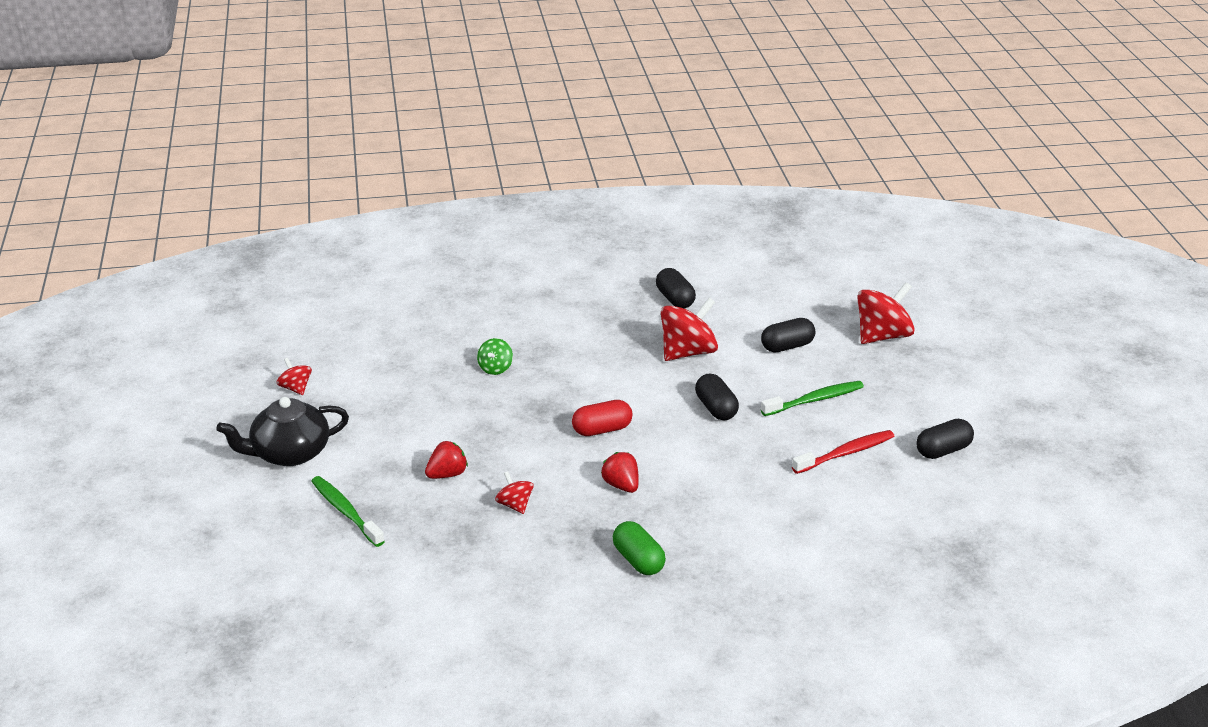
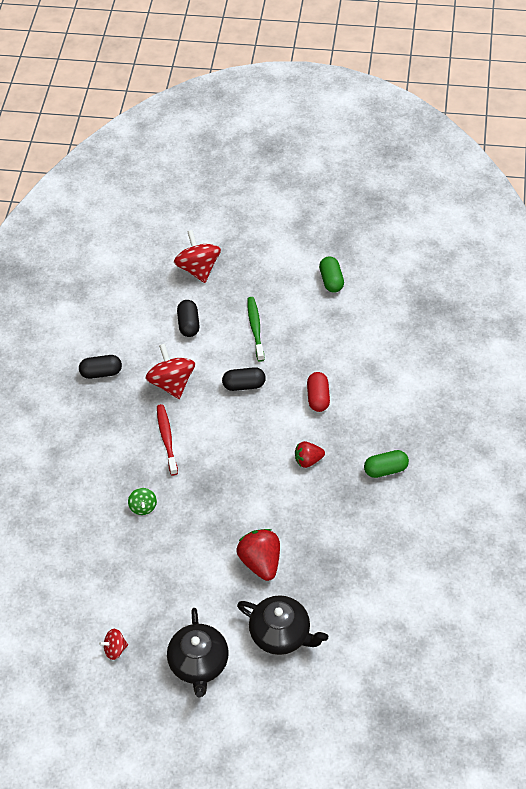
camera: 70 degrees left, 20 degrees up
(345, 511) = (281, 634): green toothbrush -> black teapot
(447, 474) = (261, 562): red strawberry -> red strawberry, size x1.61
(495, 368) = (143, 507): green spinning top -> green spinning top turned 45 degrees clockwise
(515, 505) = (308, 527): red spinning top -> none
(602, 430) = (243, 457): red capsule -> red capsule (318, 397)
(845, 453) = (317, 330): red toothbrush -> red toothbrush (167, 439)
(943, 450) = (331, 280): black capsule -> green capsule

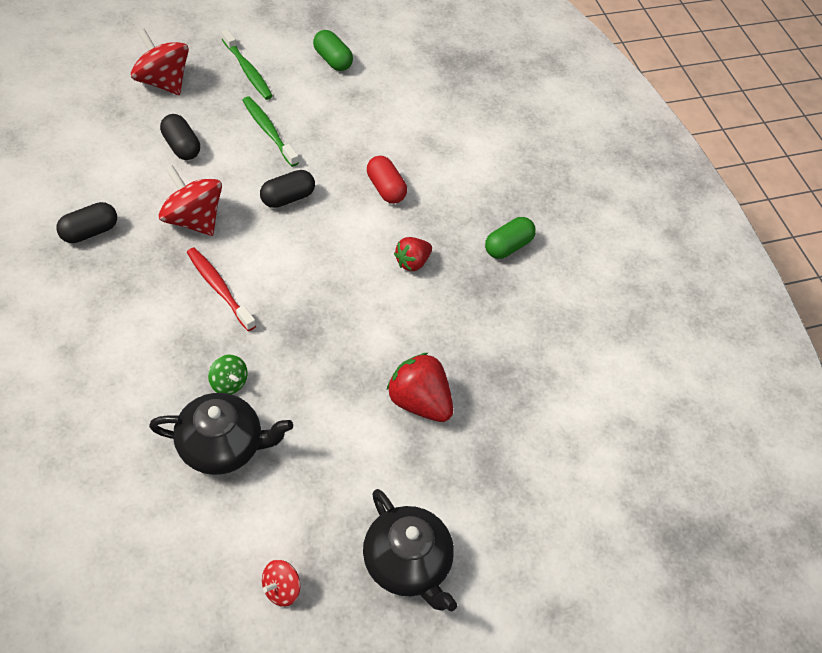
camera: 35 degrees left, 0 degrees up
(263, 274) = (247, 71): none -> green toothbrush
(281, 634) = (493, 483): black teapot -> black teapot (222, 446)

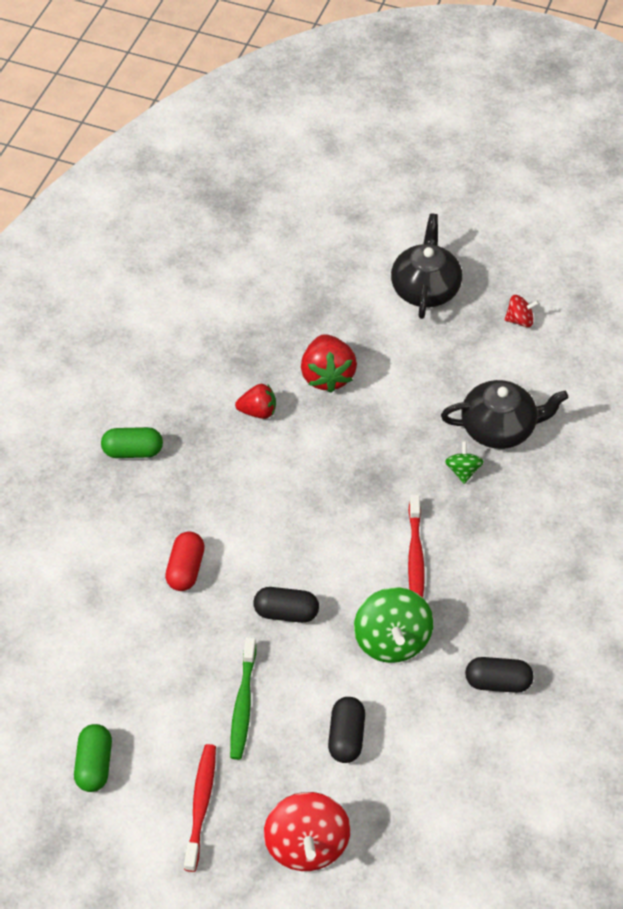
camera: 135 degrees left, 0 degrees up
(193, 219) = (392, 640): red spinning top -> green spinning top
(222, 446) = (499, 428): black teapot -> black teapot turned 135 degrees clockwise
(247, 71) = (201, 805): green toothbrush -> red toothbrush
(412, 262) = (229, 484): red strawberry -> red strawberry (258, 411)

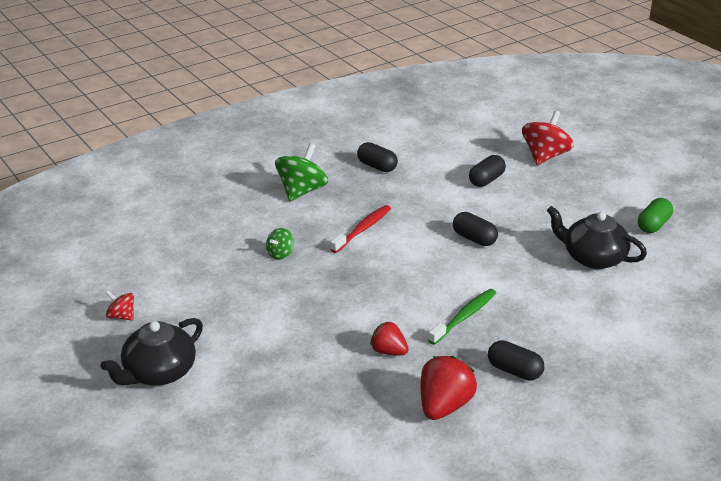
camera: 145 degrees left, 20 degrees down
(133, 451) = (514, 371): green capsule -> black capsule
(186, 569) = (526, 285): red capsule -> none
(201, 805) = (595, 188): red toothbrush -> none
(243, 704) = (538, 213): green toothbrush -> green toothbrush (464, 317)
(327, 376) = (309, 349): red strawberry -> red strawberry (444, 406)
(392, 640) = (419, 203): green spinning top -> green spinning top (302, 191)
(499, 428) = (226, 264): black teapot -> black teapot (592, 258)

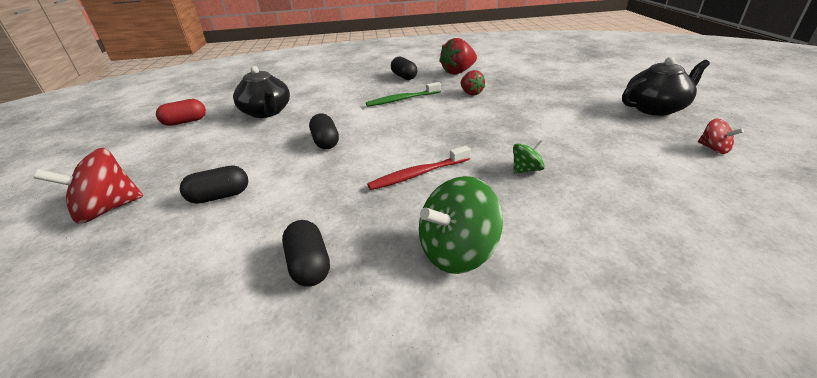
camera: 150 degrees left, 0 degrees up
(653, 225) = (185, 122): green capsule -> red capsule

